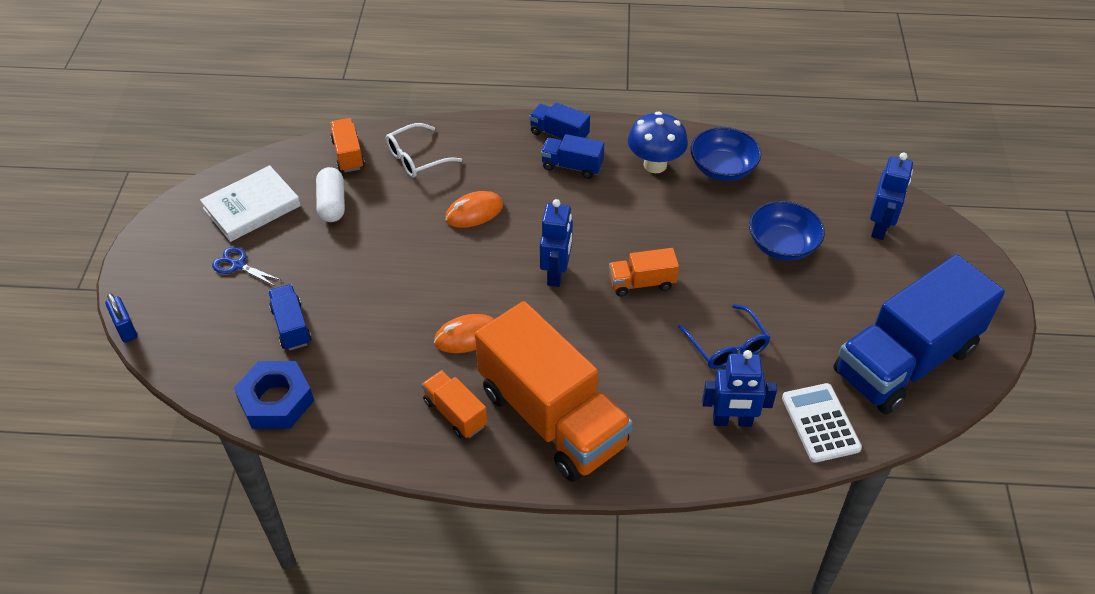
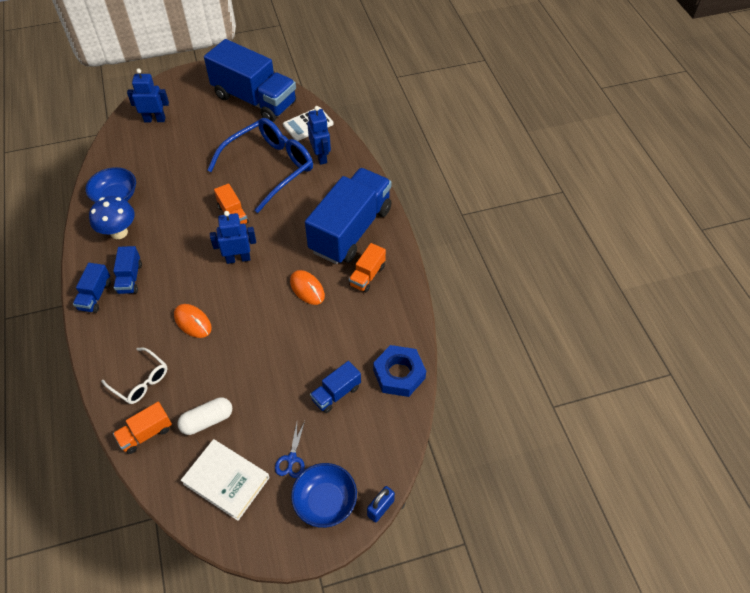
camera: 110 degrees left, 5 degrees up
(552, 417) = (351, 230): orange truck -> blue truck
(727, 346) = (269, 168): blue glasses -> blue glasses, size x1.96
(782, 245) = (181, 158): blue bowl -> blue bowl (325, 502)

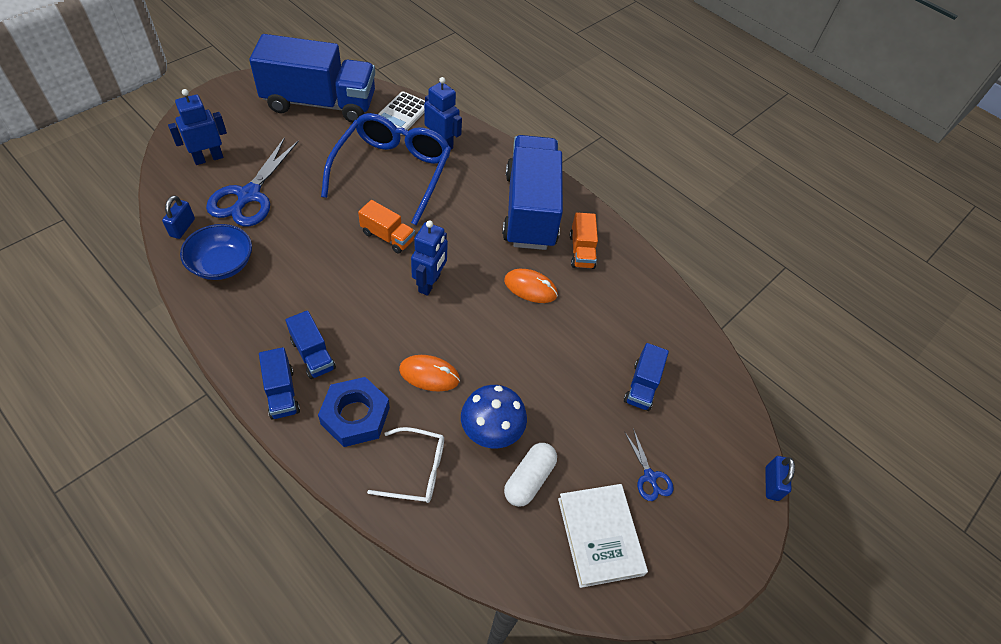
camera: 35 degrees left, 0 degrees up
(108, 163) = (182, 227): none -> blue padlock
(119, 232) = (258, 305): blue mushroom -> blue mushroom (491, 432)
(146, 434) = (469, 529): orange truck -> none
(162, 154) = (249, 195): none -> blue scissors
(226, 480) = (600, 536): white book -> white book turned 75 degrees clockwise
(238, 258) = (430, 283): blue robot -> blue robot turned 150 degrees clockwise
(325, 502) = (716, 505): blue bowl -> none
(399, 374) = (687, 339): blue nut -> blue nut (355, 416)

